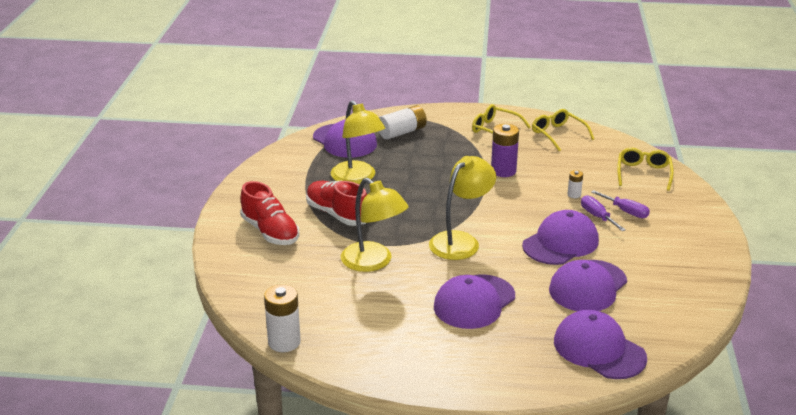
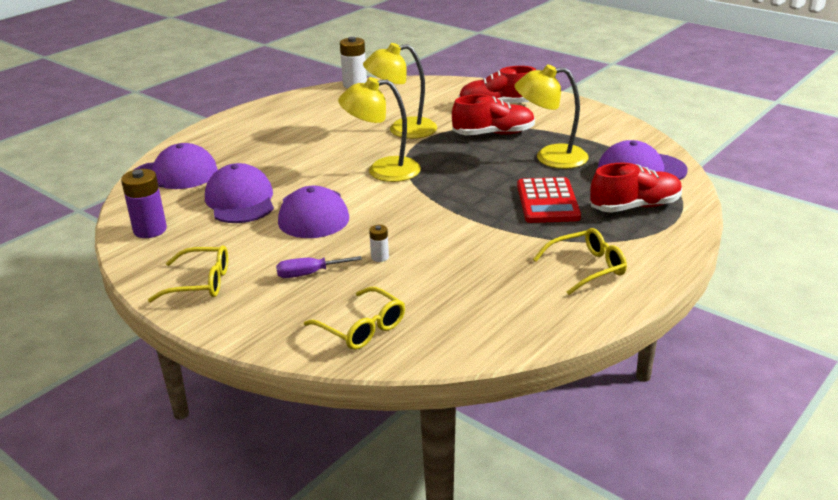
camera: 125 degrees right, 0 degrees up
(402, 132) = (635, 207): white battery -> red shoe
(430, 161) = (547, 202): none -> red calculator
(460, 241) = (382, 170): yellow lamp -> yellow lamp turned 105 degrees clockwise
(474, 302) = (297, 150): purple cap -> none
(503, 171) = (479, 235): purple battery -> purple battery (150, 230)
(558, 134) = (529, 310): yellow glasses -> yellow glasses (200, 283)
(597, 216) = (324, 252): purple screwdriver -> none

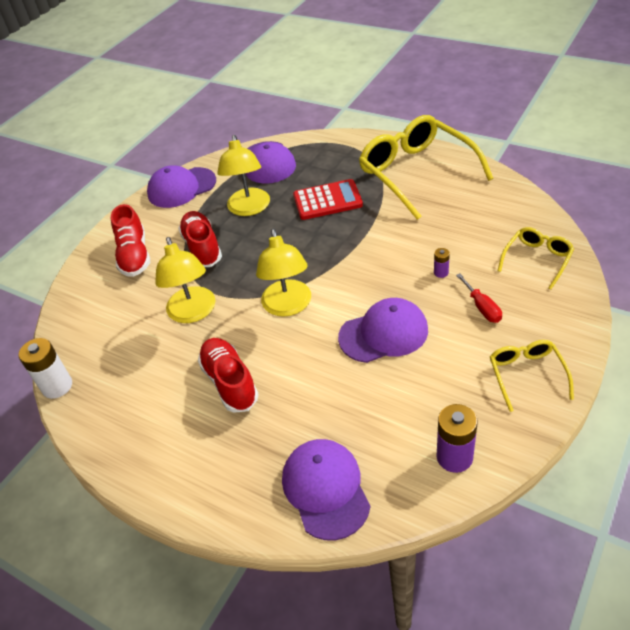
camera: 95 degrees left, 15 degrees up
(240, 200) = (372, 399): purple cap -> purple cap (181, 188)
(309, 274) = (482, 307): purple screwdriver -> red screwdriver
(380, 257) = (441, 272): white battery -> purple battery
(586, 268) = (417, 173): yellow glasses -> yellow glasses, size x2.01
(635, 207) = (326, 161): red shoe -> red shoe (230, 382)

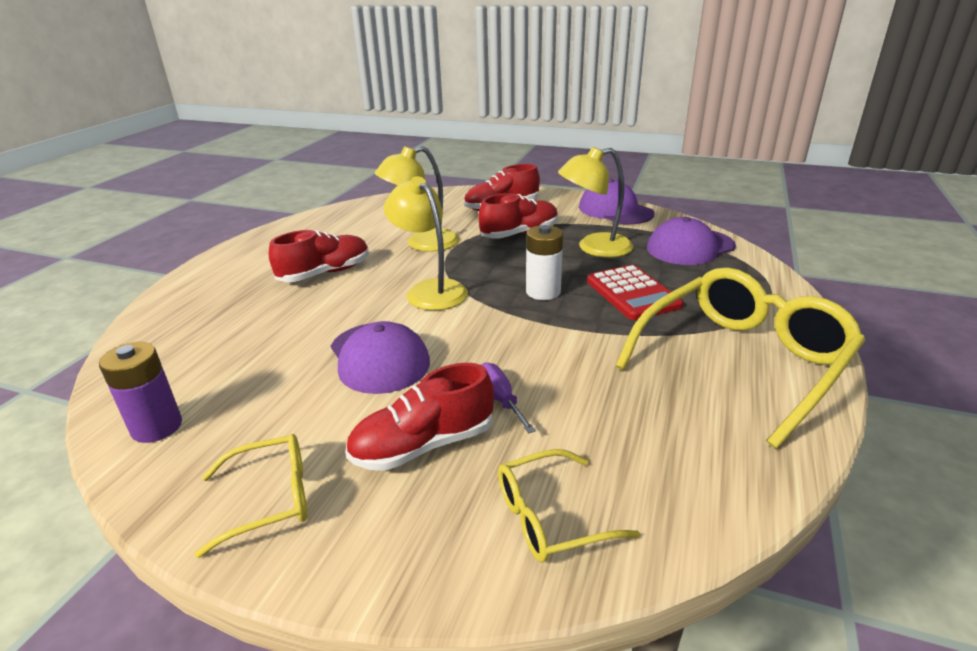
camera: 75 degrees right, 15 degrees down
(57, 386) = (341, 207): white battery -> white battery (543, 292)
(288, 306) = (430, 290): yellow lamp -> yellow lamp turned 75 degrees clockwise
(325, 489) = (166, 339): purple cap -> none
(441, 272) = (500, 399): purple battery -> purple screwdriver
(482, 307) = (423, 445): red screwdriver -> red shoe
(537, 260) = (551, 517): yellow glasses -> yellow glasses turned 135 degrees clockwise

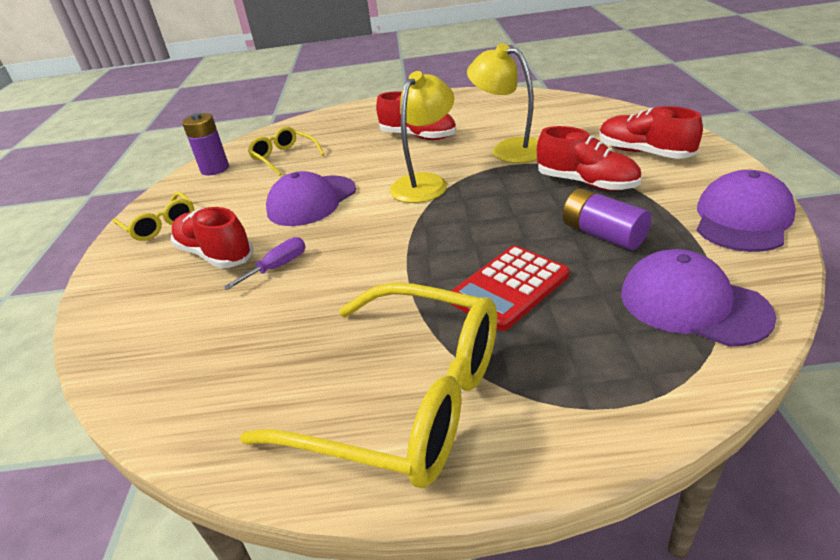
camera: 70 degrees right, 5 degrees up
(543, 292) = (466, 234): white battery -> none
(551, 517) = (149, 329): yellow glasses -> yellow glasses (284, 157)
(594, 248) = (603, 234): yellow lamp -> purple battery

